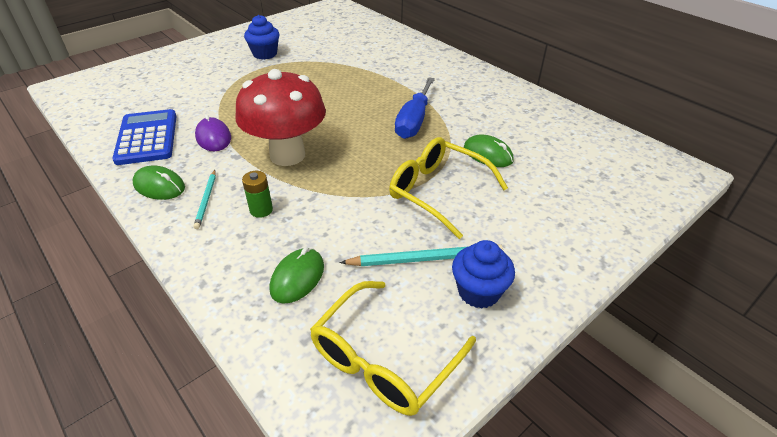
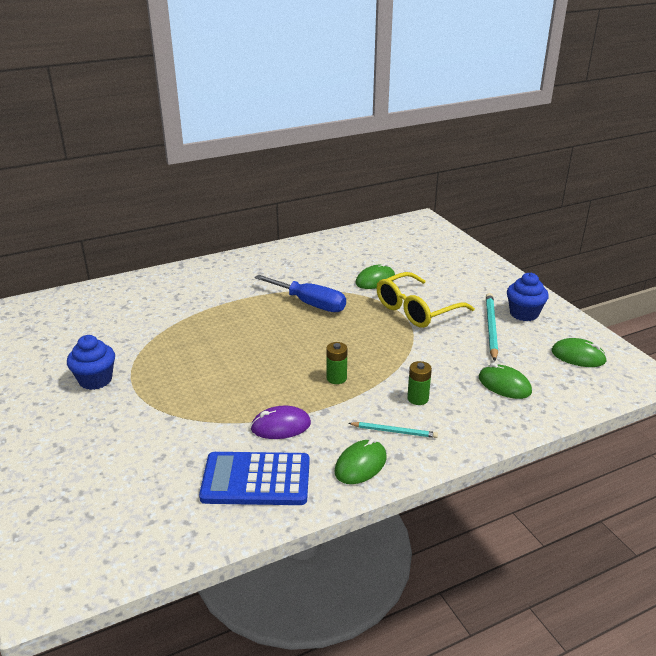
camera: 75 degrees left, 10 degrees down
(287, 155) = (336, 378): red mushroom -> green battery
(385, 358) = (578, 356): yellow glasses -> green mouse

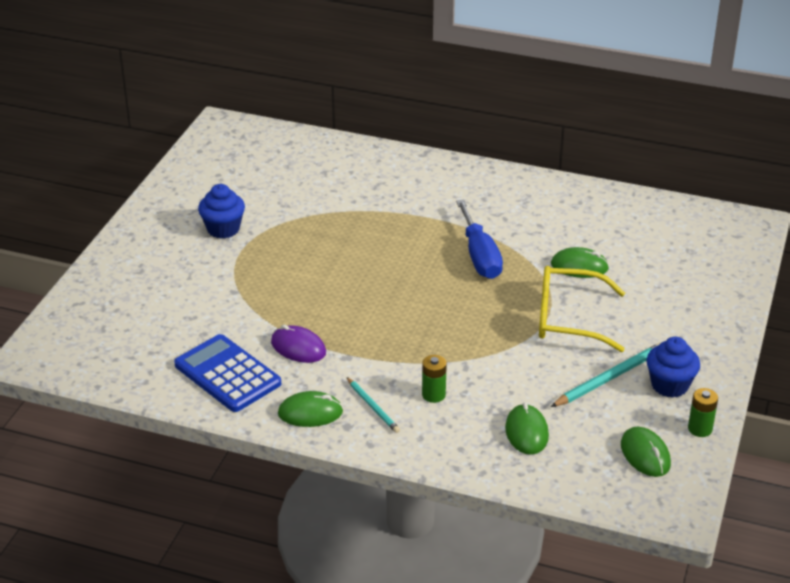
camera: 45 degrees right, 5 degrees up
(336, 378) = (396, 337): green battery -> green battery (700, 429)

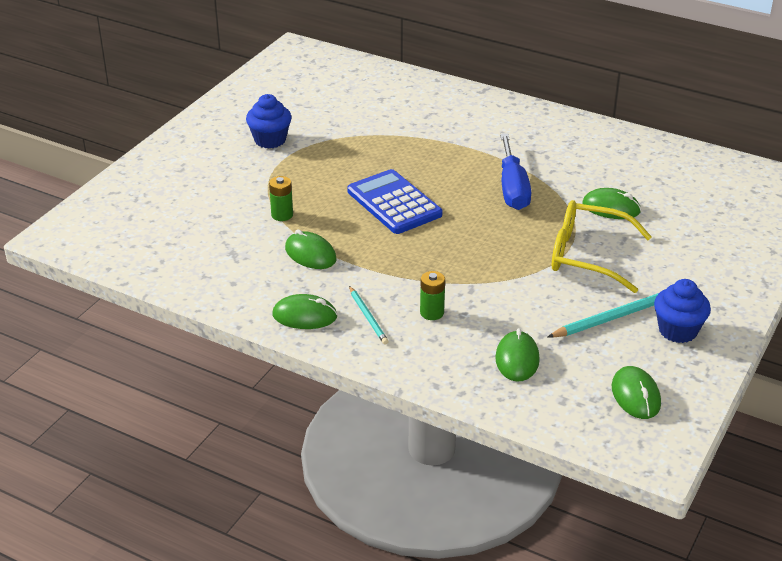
camera: 10 degrees right, 0 degrees up
(227, 374) = (235, 271): blue calculator -> blue calculator (394, 203)
(298, 347) = (310, 254): purple mouse -> green mouse
(700, 429) = (700, 377): green battery -> green battery (282, 215)

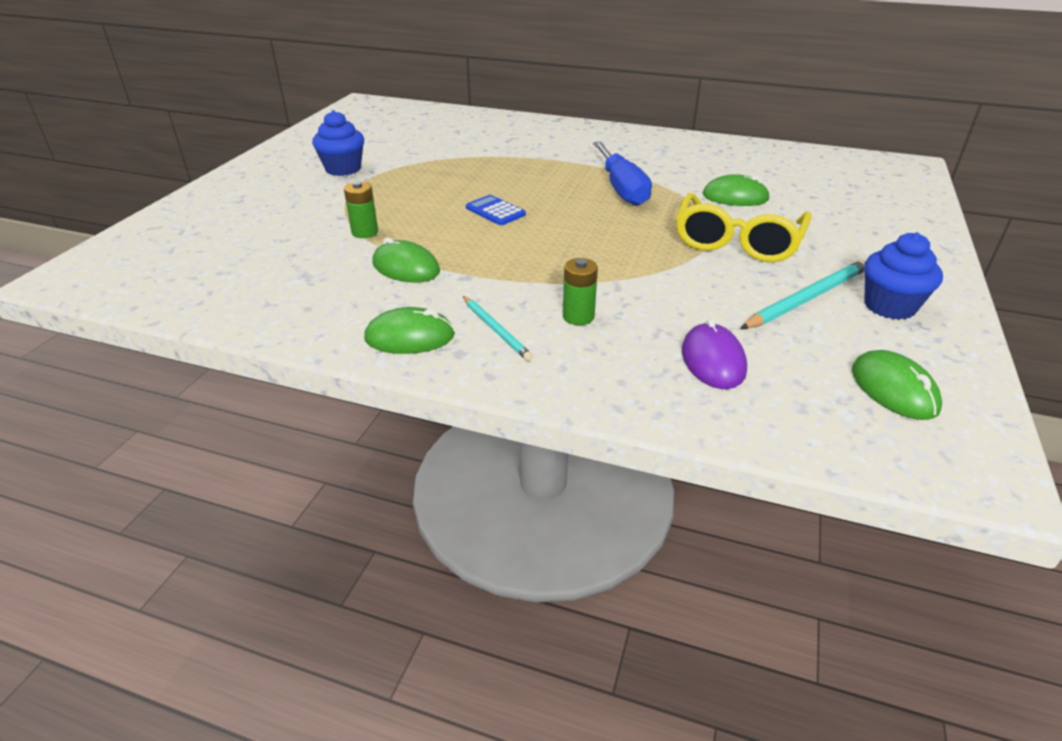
camera: 10 degrees left, 0 degrees up
(394, 203) = (495, 211): blue calculator -> blue calculator, size x0.52
(517, 359) = (713, 360): green mouse -> purple mouse
(588, 256) = (737, 241): yellow glasses -> yellow glasses turned 75 degrees counterclockwise

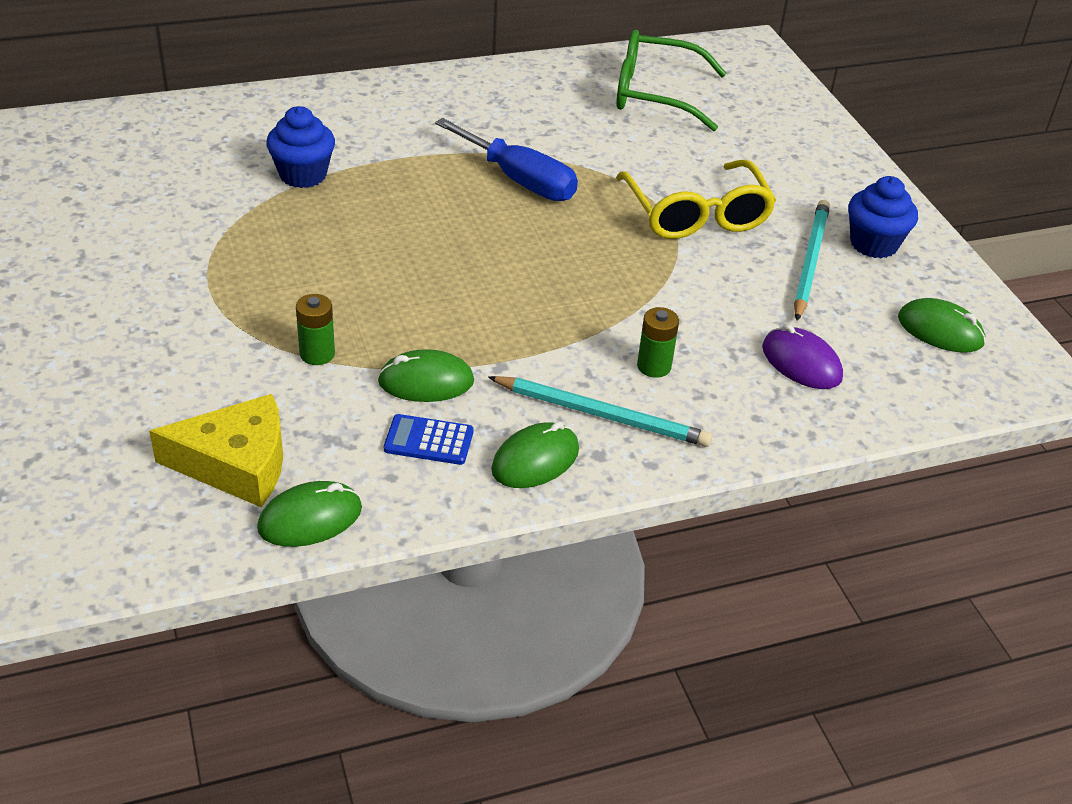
camera: 40 degrees left, 5 degrees up
(238, 267) = (236, 464): none -> yellow cheese
(343, 169) = (152, 267): blue cupcake -> blue cupcake (303, 175)
(495, 211) = (424, 265): blue calculator -> blue calculator (428, 440)
(496, 330) = (601, 414): turquoise pencil -> turquoise pencil, size x1.63
(735, 197) = (639, 151): green mouse -> green mouse (310, 518)
(790, 172) = (656, 94): none -> green glasses

